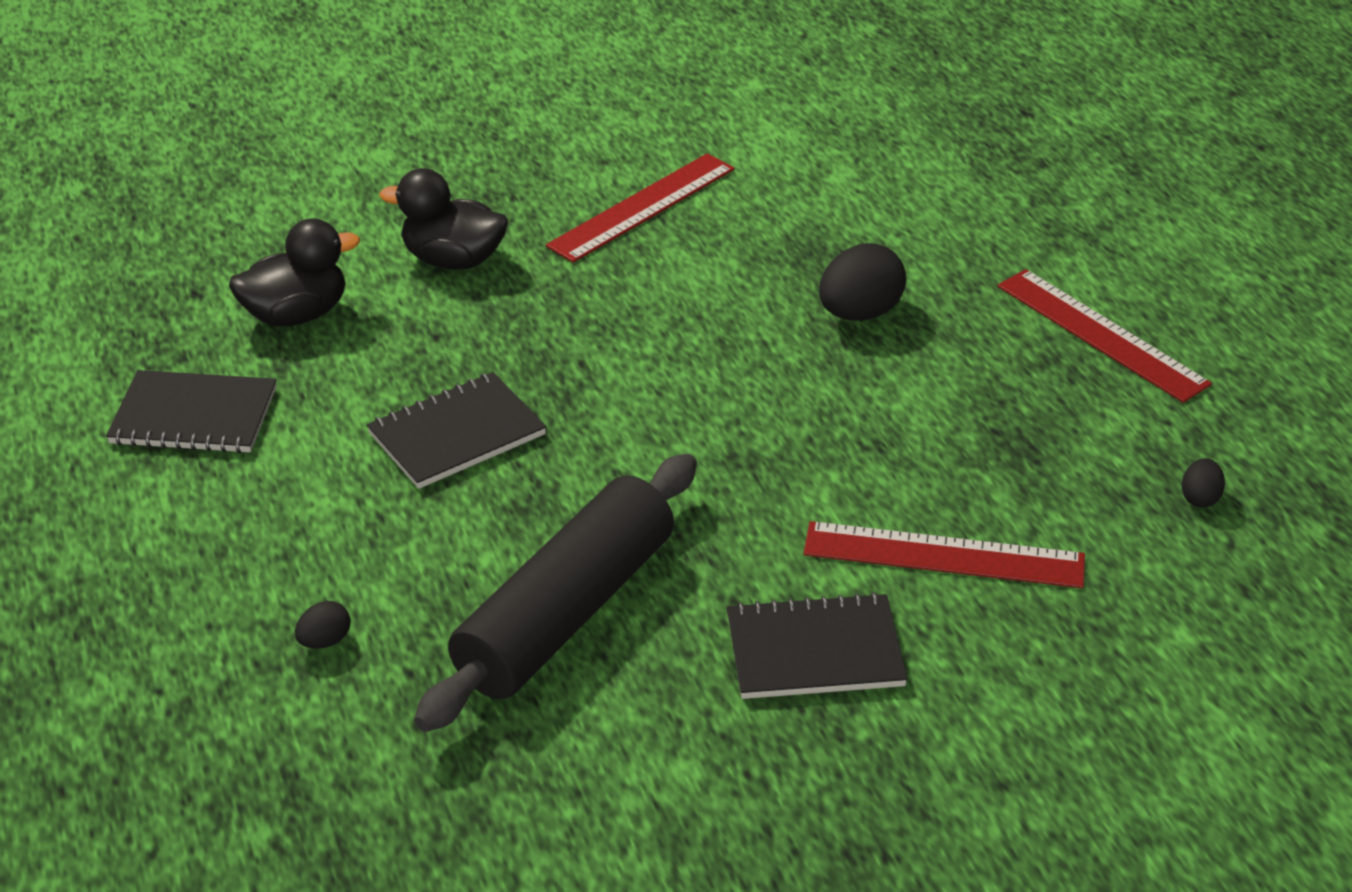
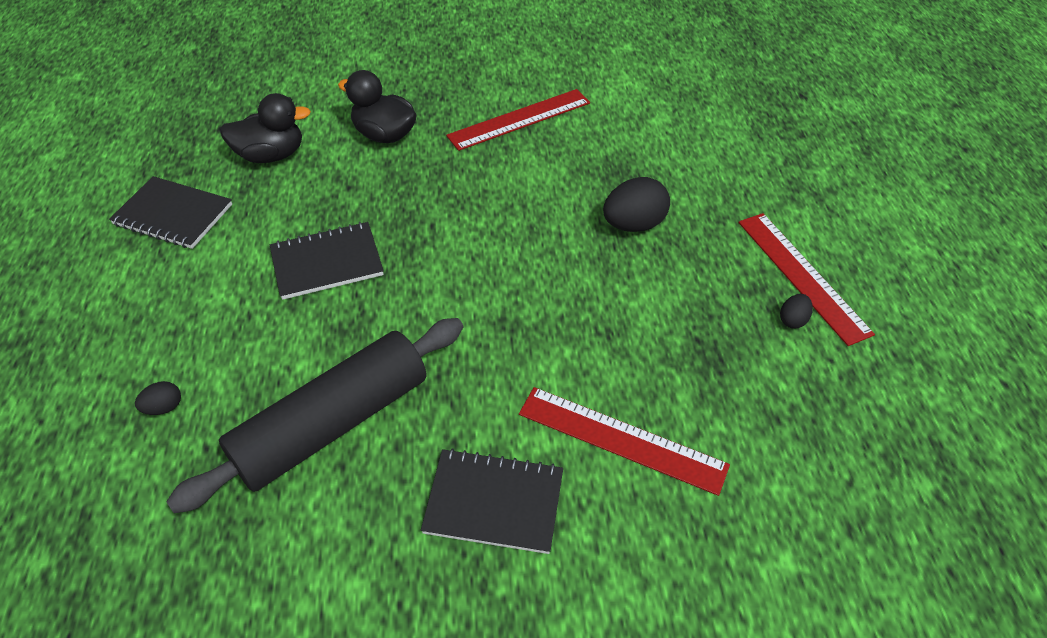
camera: 15 degrees right, 10 degrees up
(1200, 498) = (836, 434): black egg -> black egg (792, 320)

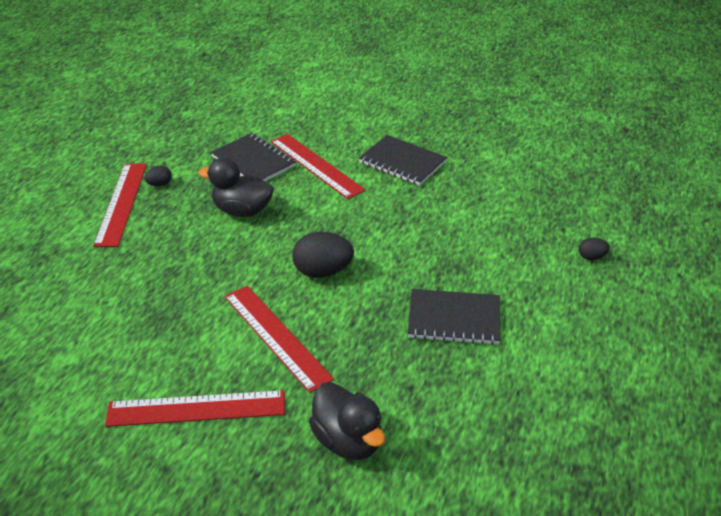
camera: 155 degrees left, 10 degrees down
(173, 215) = (591, 414): black notebook -> black notebook (253, 161)
(271, 155) = (480, 457): black duck -> black duck (242, 211)
(332, 424) = (480, 217): black rolling pin -> none
(497, 189) = (276, 336): none -> red ruler
(633, 224) = (194, 270): black egg -> black egg (323, 271)

